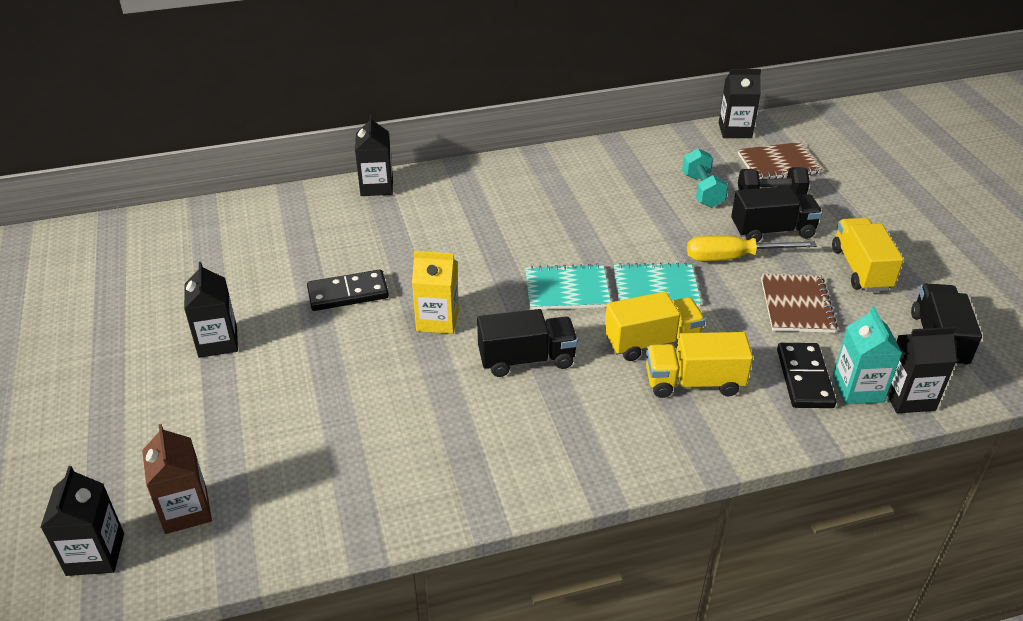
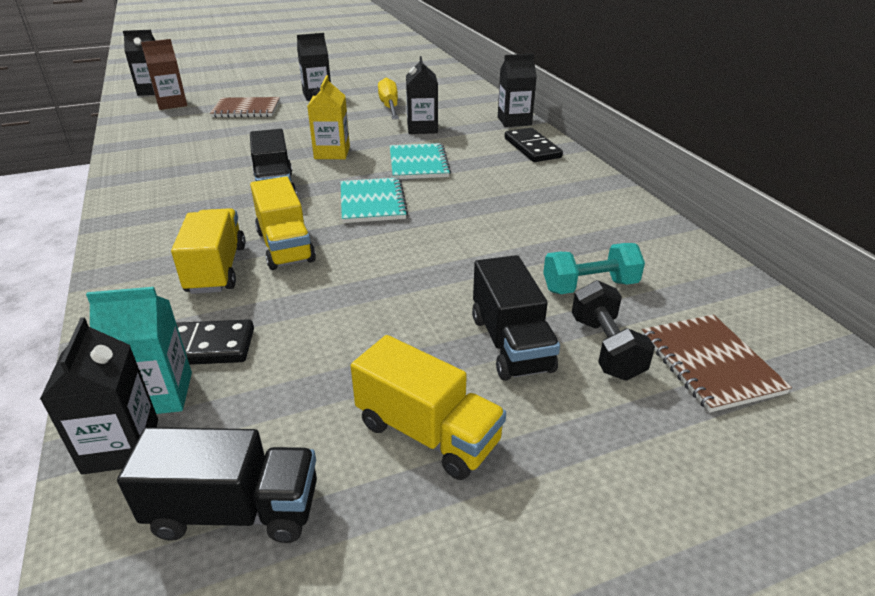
camera: 85 degrees right, 5 degrees down
(348, 293) = (367, 123): black domino -> black domino (532, 148)
(655, 287) = (376, 249): turquoise notebook -> turquoise notebook (418, 163)
(733, 258) = (440, 305): yellow screwdriver -> yellow screwdriver (389, 107)
(735, 130) = (784, 323): black carton -> black carton (422, 128)
(797, 305) = (339, 353): brown notebook -> brown notebook (246, 109)
(860, 269) = (427, 433): yellow truck -> yellow truck turned 45 degrees clockwise

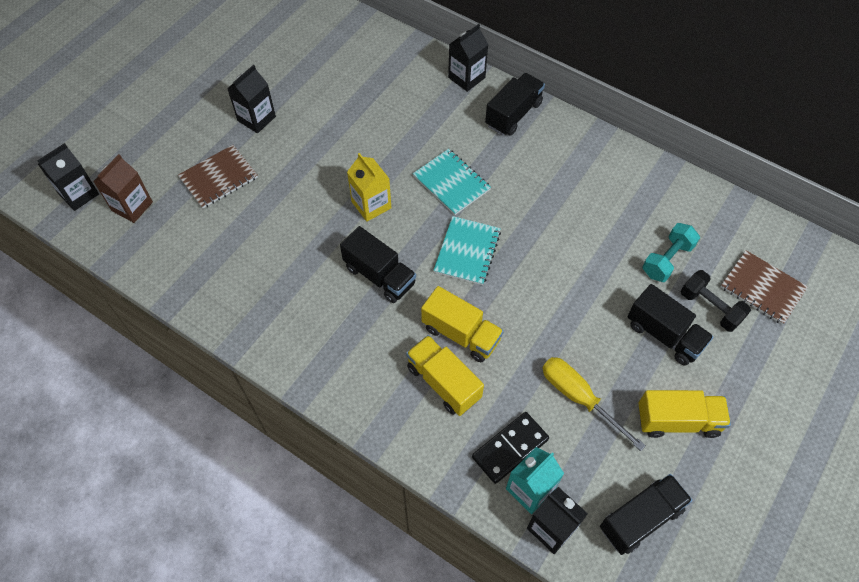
camera: 35 degrees left, 25 degrees up
(372, 202) = (467, 251): turquoise notebook -> turquoise notebook turned 60 degrees clockwise
(389, 107) = (343, 106): yellow screwdriver -> yellow screwdriver (579, 398)
(422, 128) = (405, 128): black carton -> none
(532, 148) = (513, 114): black domino -> black truck

